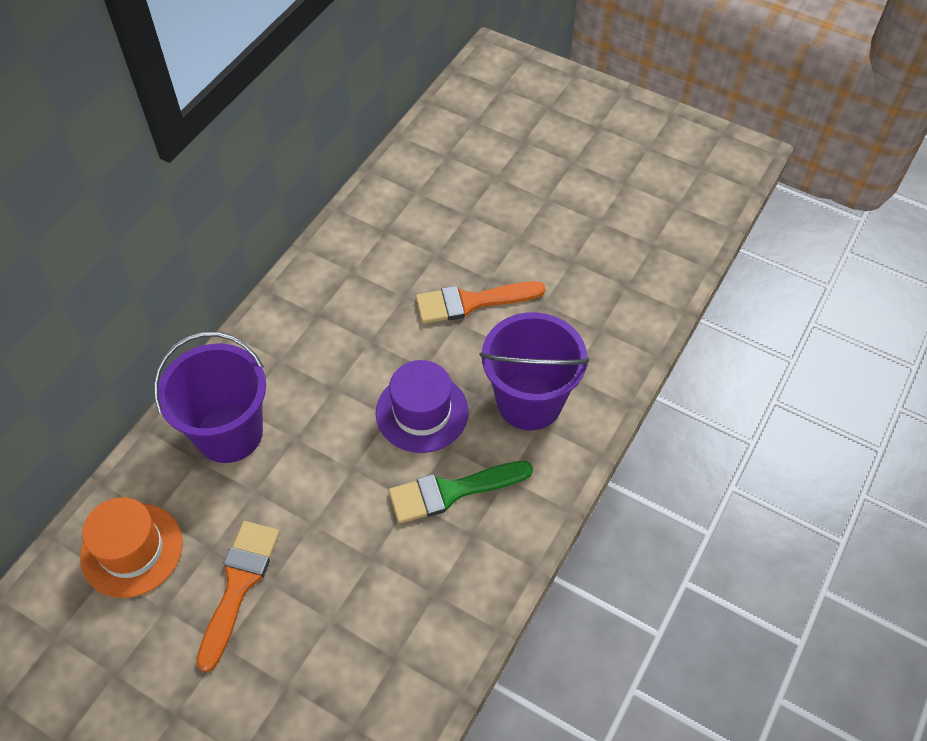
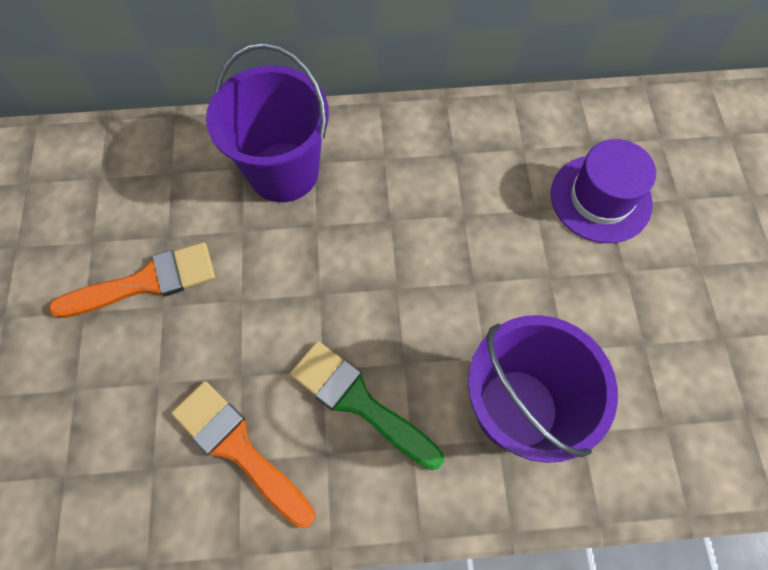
camera: 55 degrees right, 10 degrees up
(132, 550) = (130, 180): orange hat -> none
(422, 412) = (424, 313): purple hat -> purple hat (600, 199)
(471, 302) = (583, 273): orange brush -> orange brush (238, 448)

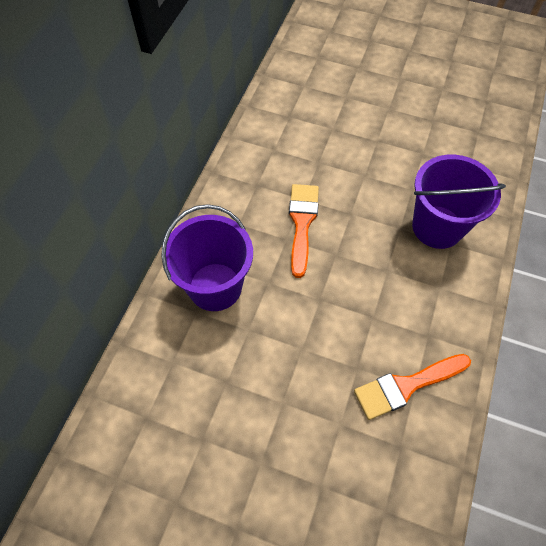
camera: 65 degrees left, 5 degrees down
(146, 282) = (258, 408): orange brush -> orange brush (302, 223)
(358, 401) = (402, 305): green brush -> none
(600, 199) = (327, 130): purple hat -> none

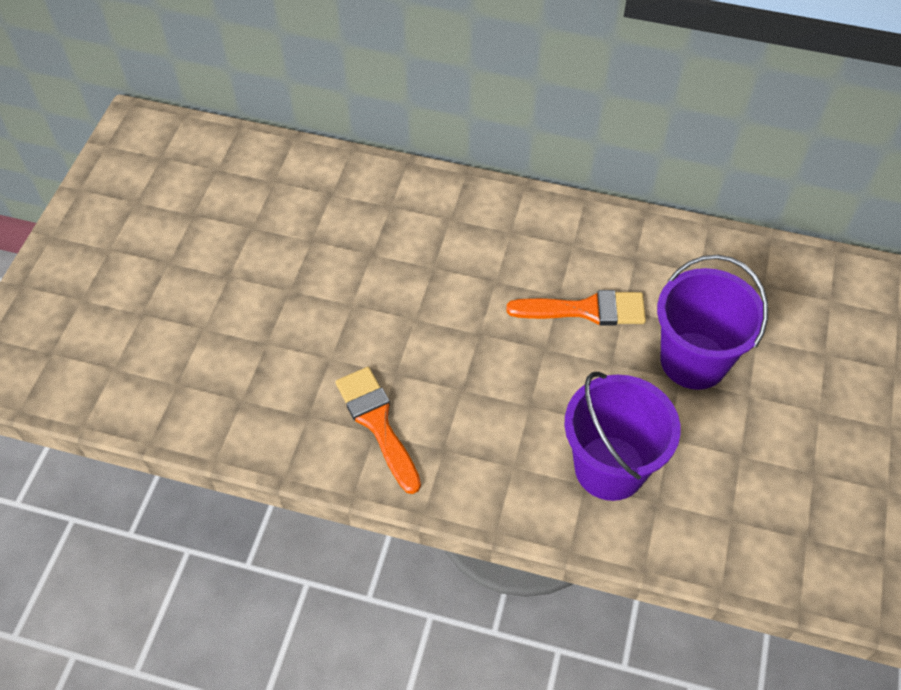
camera: 85 degrees right, 5 degrees down
(215, 286) = (483, 231): purple bucket -> purple bucket (693, 360)

